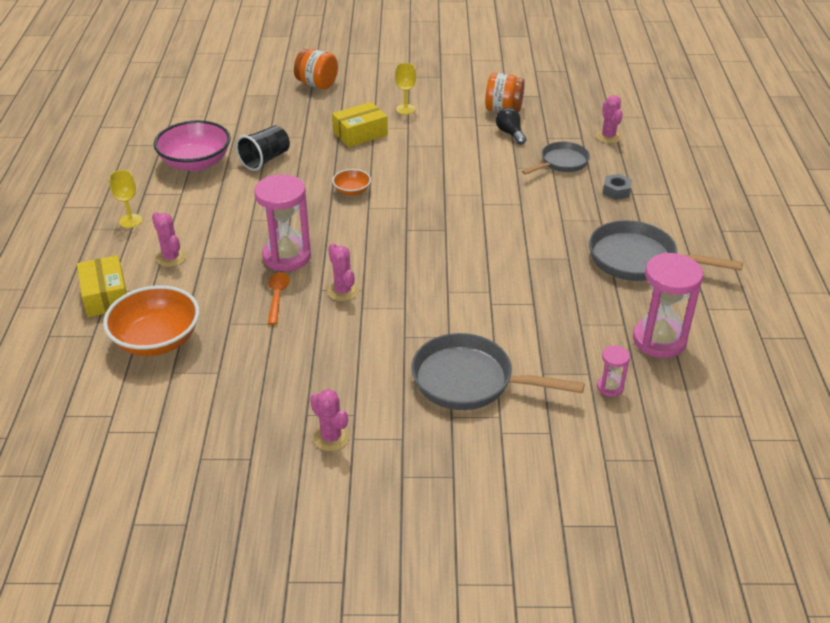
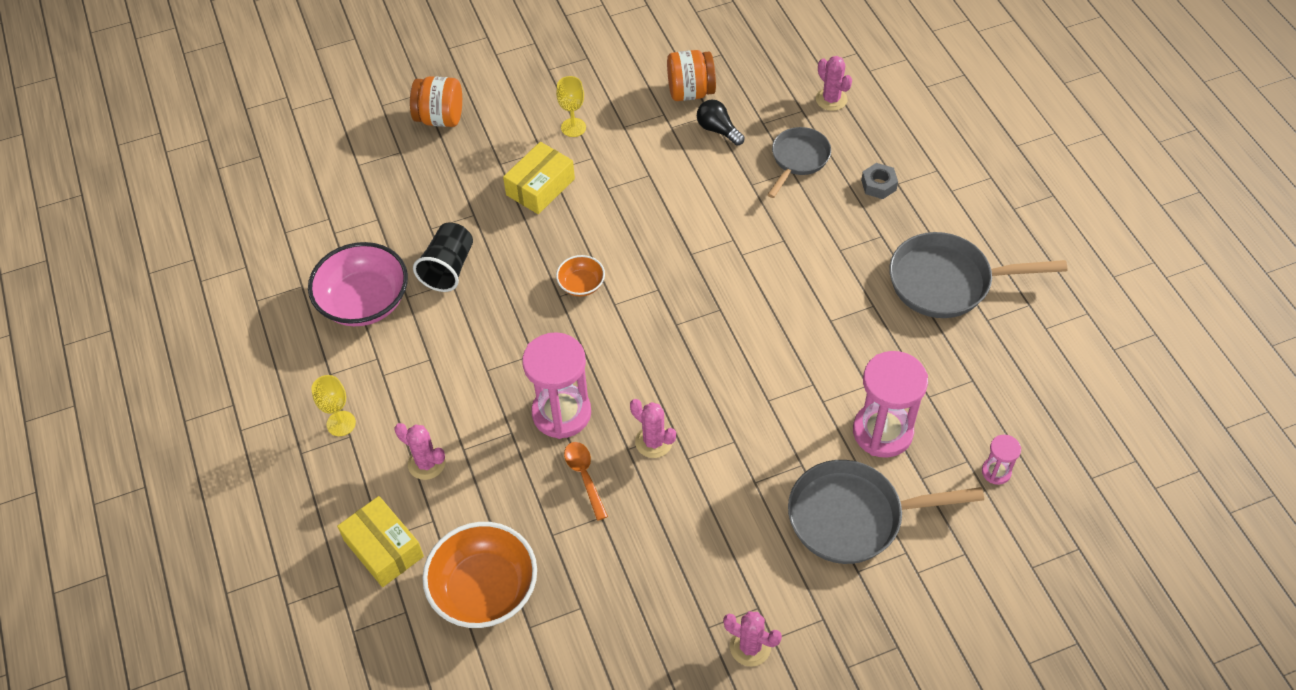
camera: 20 degrees left, 15 degrees up
(659, 340) = (1016, 390): pink hourglass -> pink hourglass (882, 432)

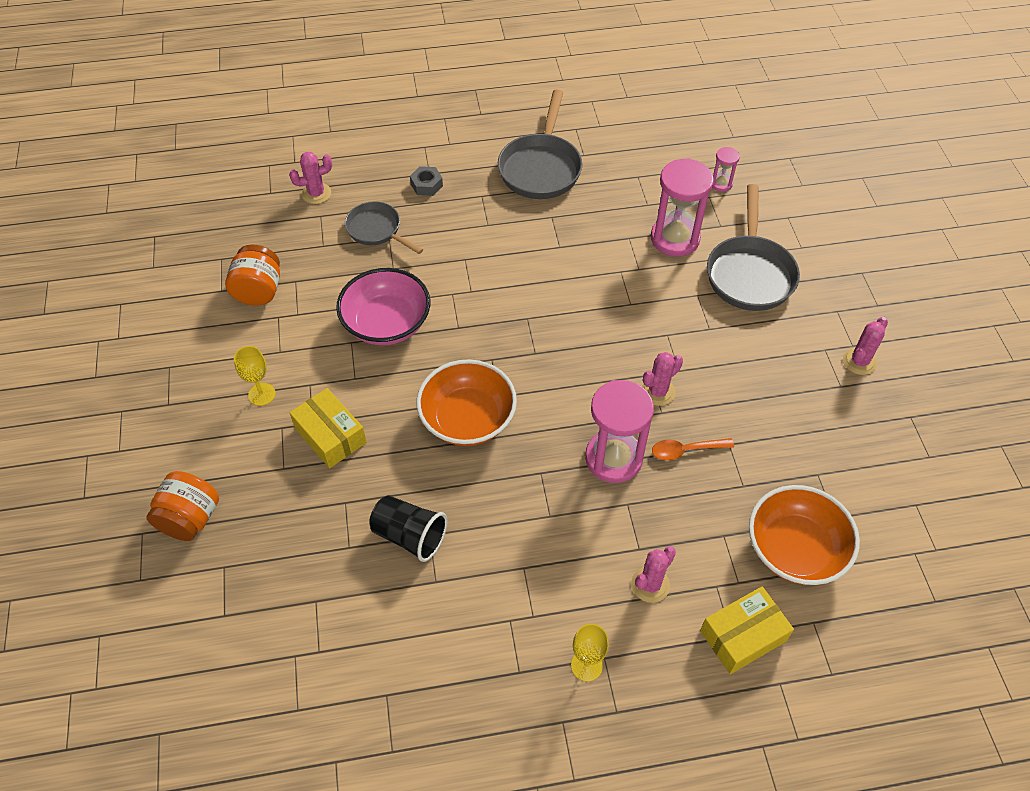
camera: 80 degrees left, 0 degrees up
(364, 302) = (430, 626): pink bowl -> pink bowl (387, 324)
(581, 284) = (468, 419): orange bowl -> orange bowl, size x2.01
(718, 130) = (317, 279): black light bulb -> none

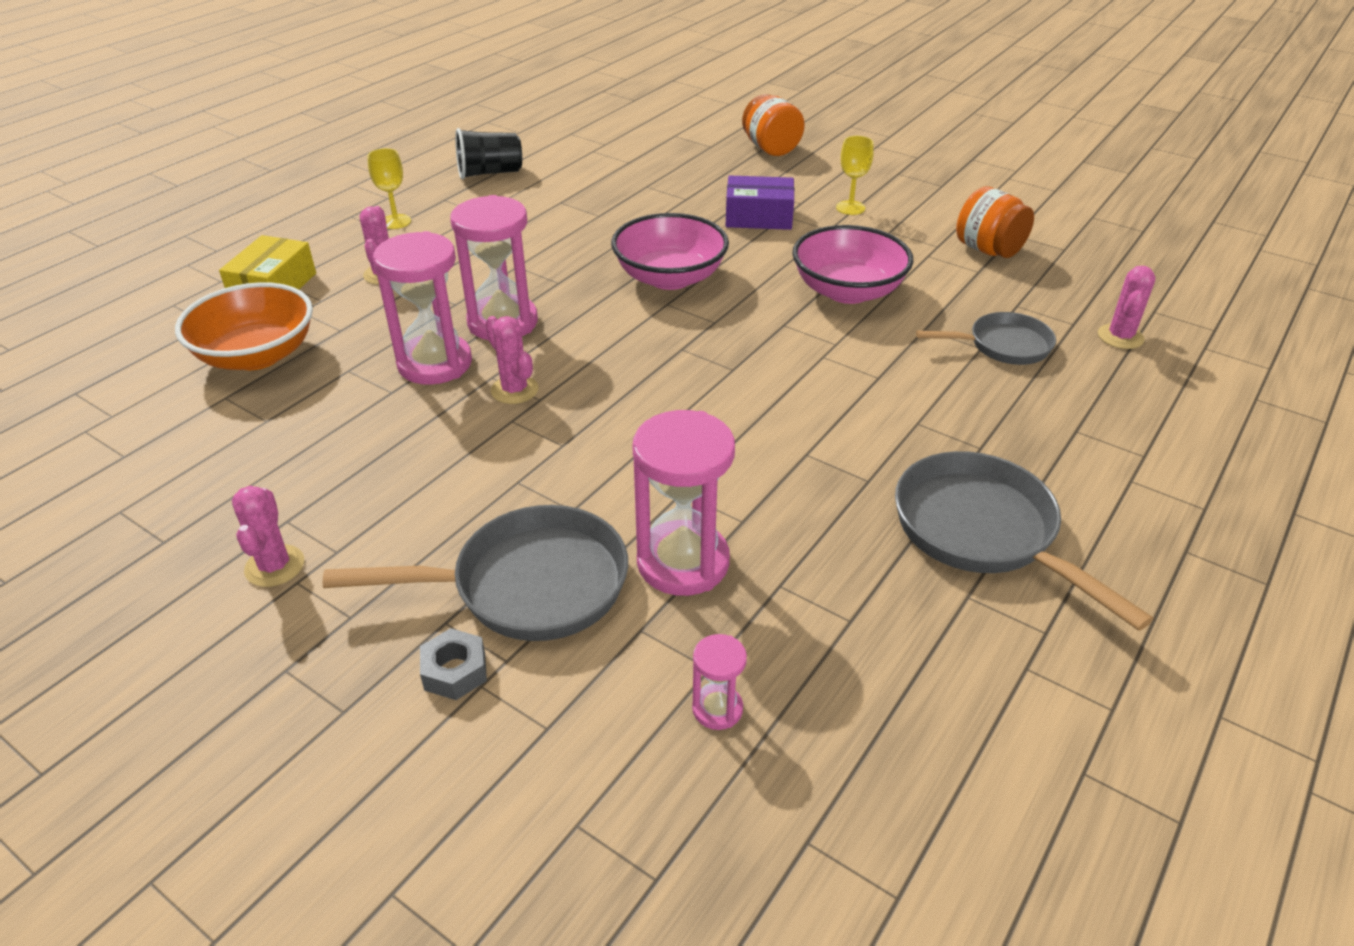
camera: 135 degrees right, 15 degrees down
(330, 435) = (758, 217): yellow box -> purple box
(409, 536) = (612, 208): black cup -> black cup (490, 173)
(426, 185) = (1052, 417): grey nut -> grey nut (455, 671)
(468, 419) = (670, 277): orange bowl -> pink bowl
(658, 392) = (514, 390): pink cactus -> pink cactus turned 45 degrees counterclockwise
(686, 450) = (435, 363): orange spoon -> pink hourglass
(750, 273) = (528, 585): grey pan -> grey pan turned 120 degrees clockwise

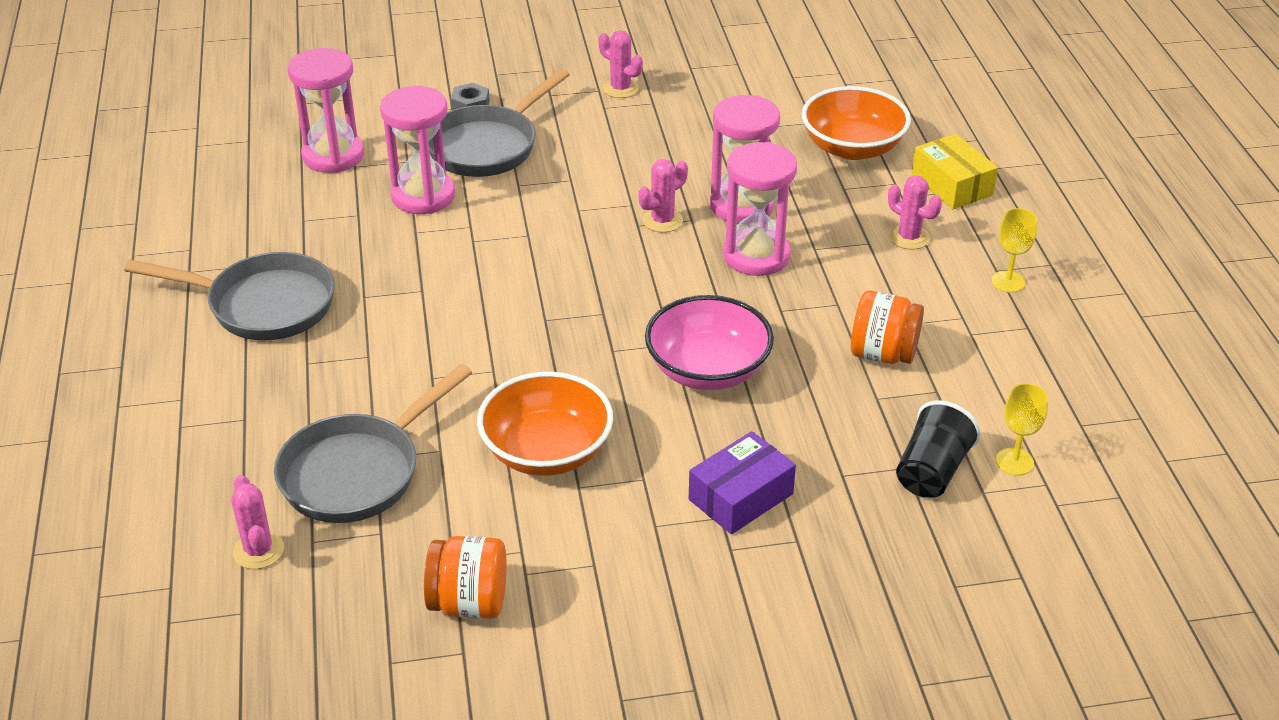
camera: 135 degrees right, 0 degrees up
(490, 173) = (1063, 383): black cup -> black cup (932, 471)
(514, 390) = (662, 221): pink cactus -> pink cactus turned 45 degrees counterclockwise
(717, 709) = (333, 156): pink hourglass -> pink hourglass, size x2.10
(771, 149) = (889, 632): orange jar -> orange jar (883, 354)
(848, 291) = (546, 451): pink bowl -> orange bowl
(850, 208) = (673, 577): yellow goblet -> yellow goblet (1014, 462)
(1003, 346) = (358, 472): grey pan -> grey pan, size x1.60

